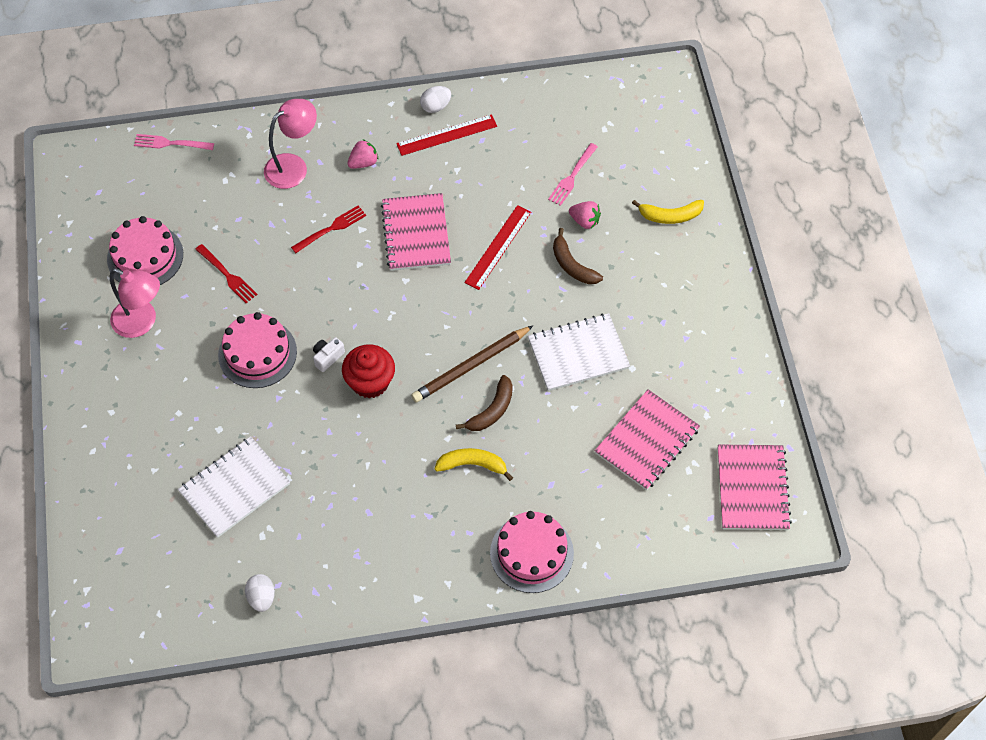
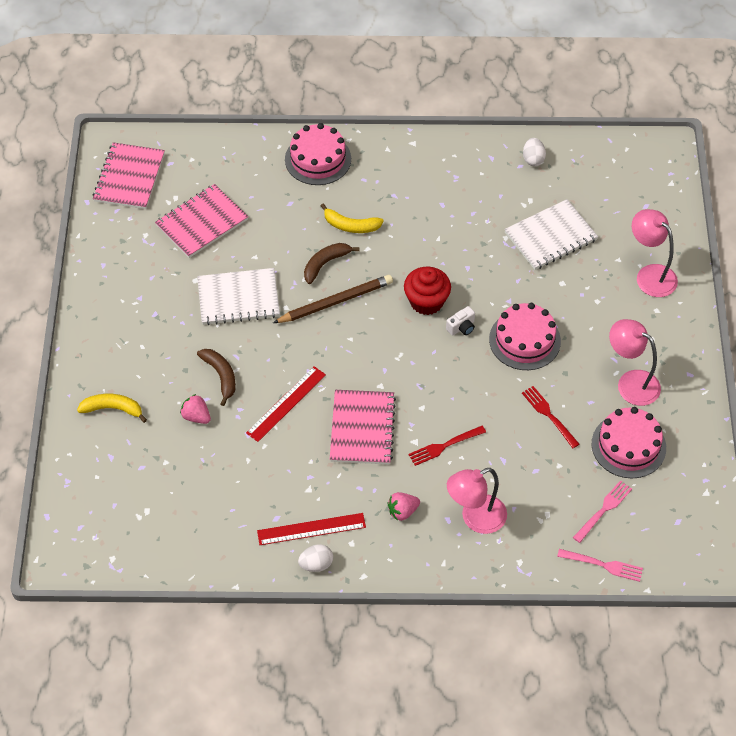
camera: 170 degrees left, 5 degrees down
(117, 455) = (650, 275): none -> pink lamp
(572, 176) = (195, 463): pink fork -> pink fork (603, 510)

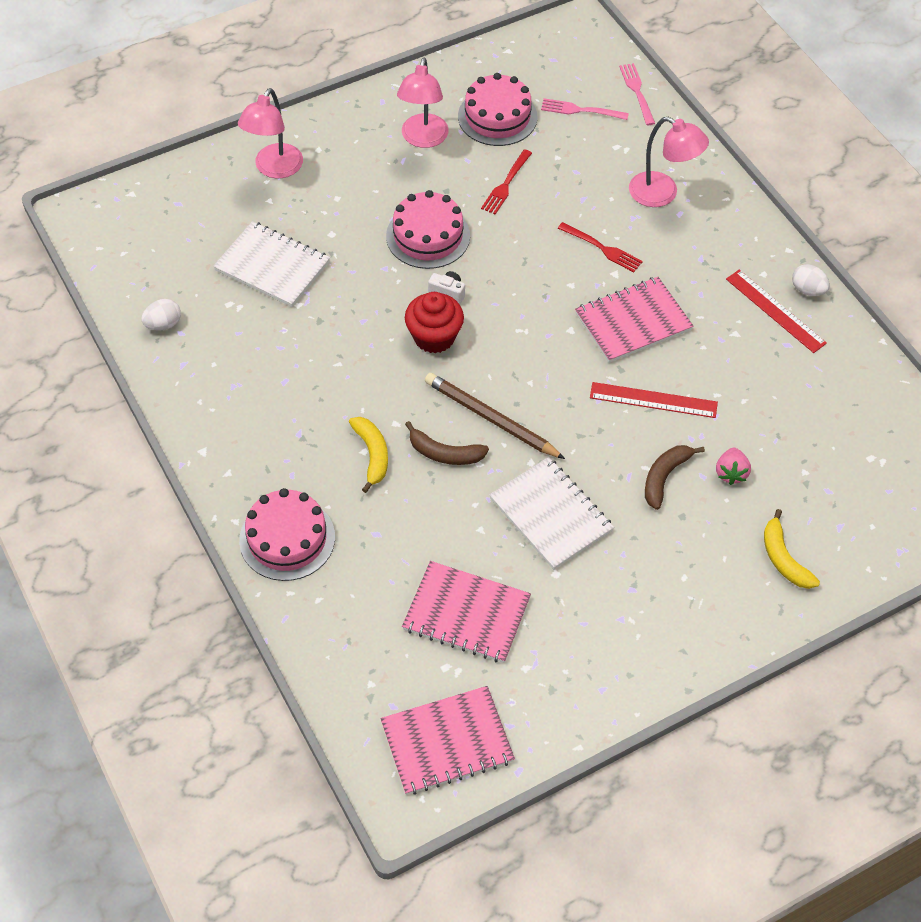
camera: 120 degrees left, 0 degrees up
(402, 511) = (699, 250): pink strawberry -> none

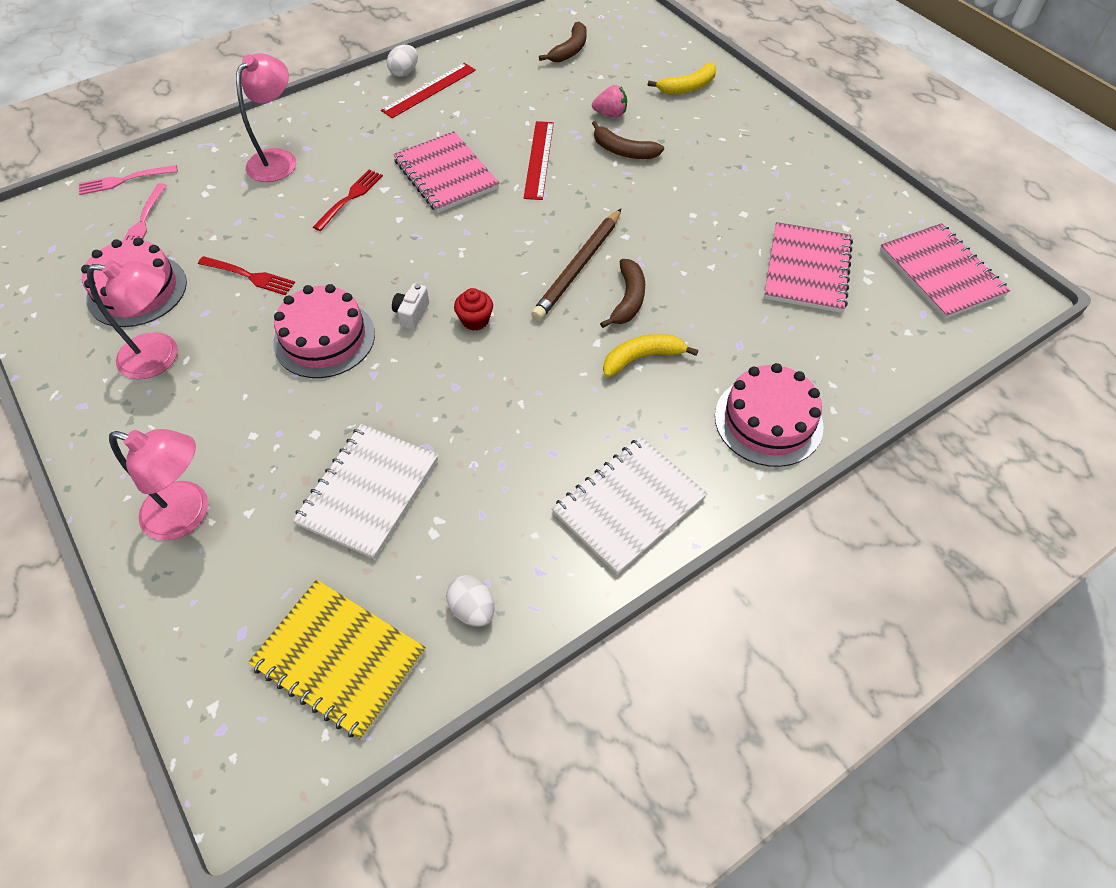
camera: 95 degrees left, 0 degrees up
(146, 253) = (339, 659): none -> yellow notebook
(434, 337) = (475, 320): red cupcake -> red cupcake, size x0.59
(551, 515) = (681, 219): white notebook -> white notebook (628, 505)
(857, 446) = (570, 50): none -> brown banana

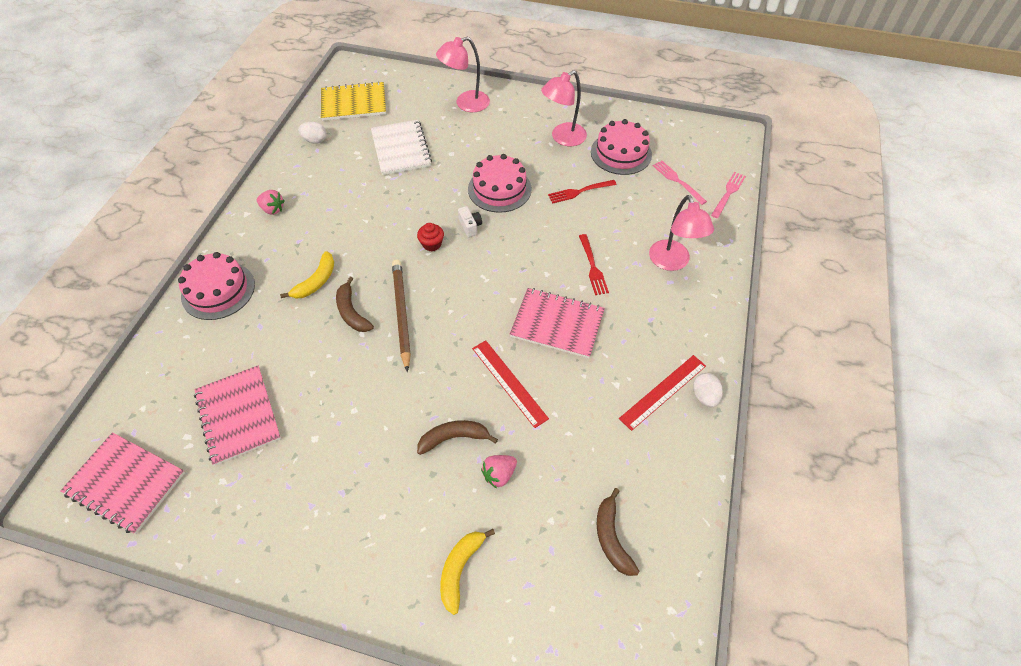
camera: 140 degrees right, 0 degrees up
(429, 90) = (663, 391): red ruler -> red ruler turned 45 degrees clockwise
(628, 505) = (273, 209): white notebook -> pink strawberry

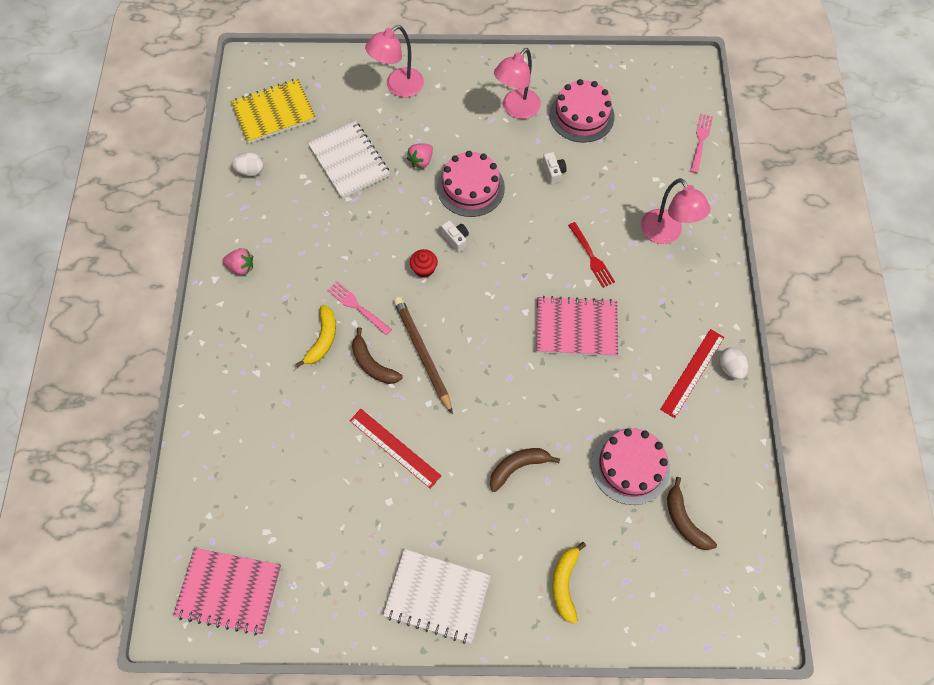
camera: 15 degrees left, 10 degrees up
(218, 290) = (226, 374): pink cake -> pink cake (630, 466)
(238, 415) = (306, 498): pink notebook -> none
(323, 545) = (437, 596): none -> white notebook
(499, 474) = (570, 490): pink strawberry -> pink strawberry (421, 161)
(509, 382) = (550, 399): red ruler -> red ruler (394, 448)
(579, 191) = (553, 172): red fork -> white camera
(677, 181) = (647, 137): pink fork -> pink fork (357, 307)

